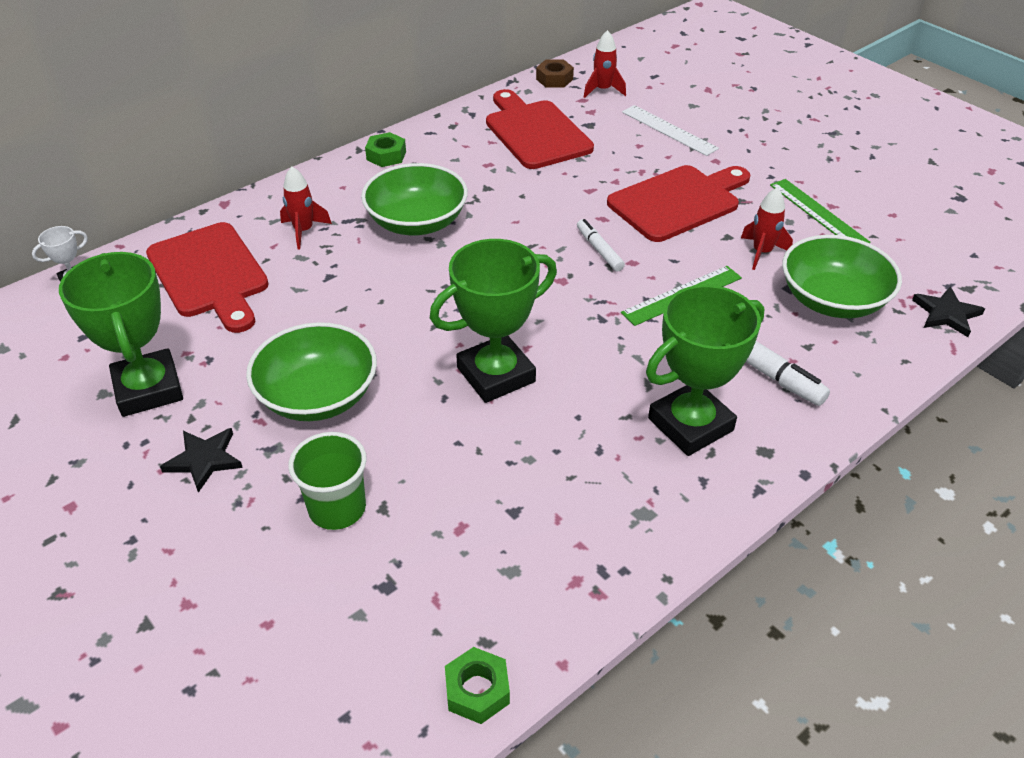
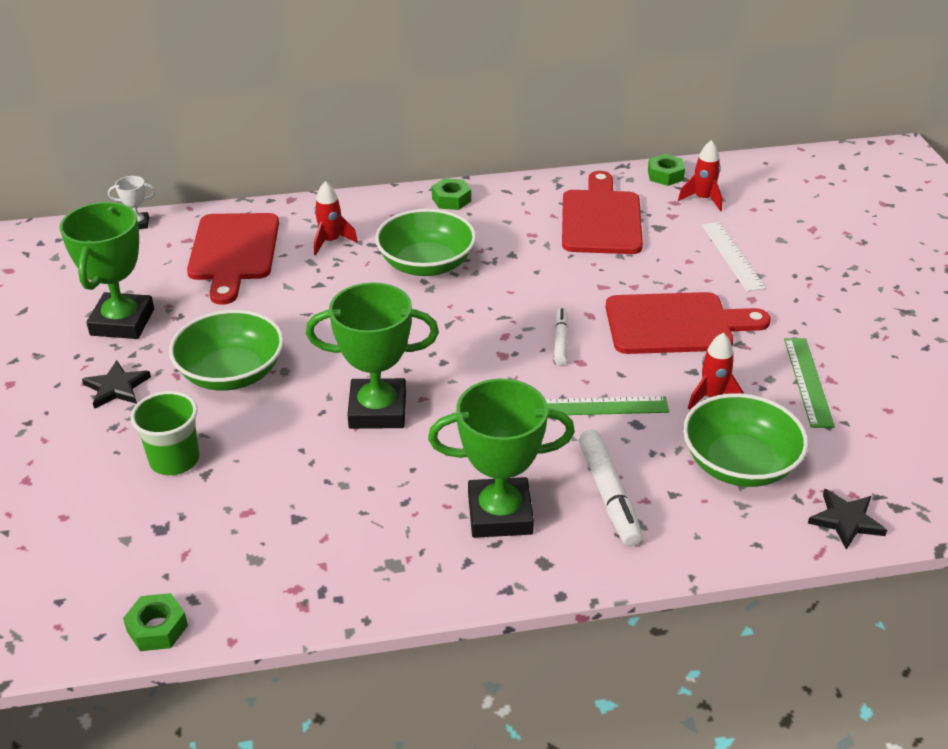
camera: 30 degrees right, 5 degrees down
(554, 79) = (665, 175): brown nut -> green nut

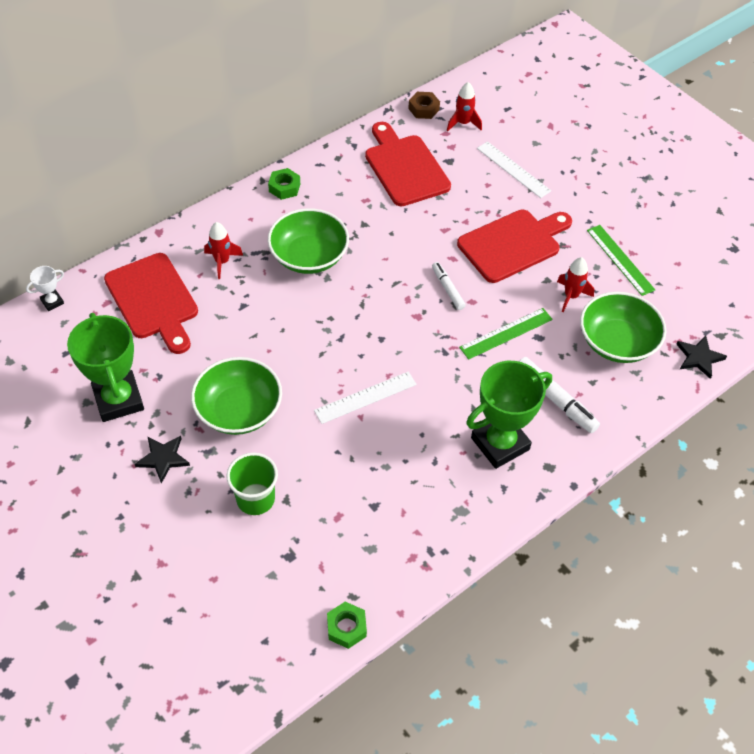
camera: 30 degrees left, 15 degrees up
(377, 410) = (365, 397): green trophy -> white ruler
(665, 175) = (423, 109): green nut -> brown nut

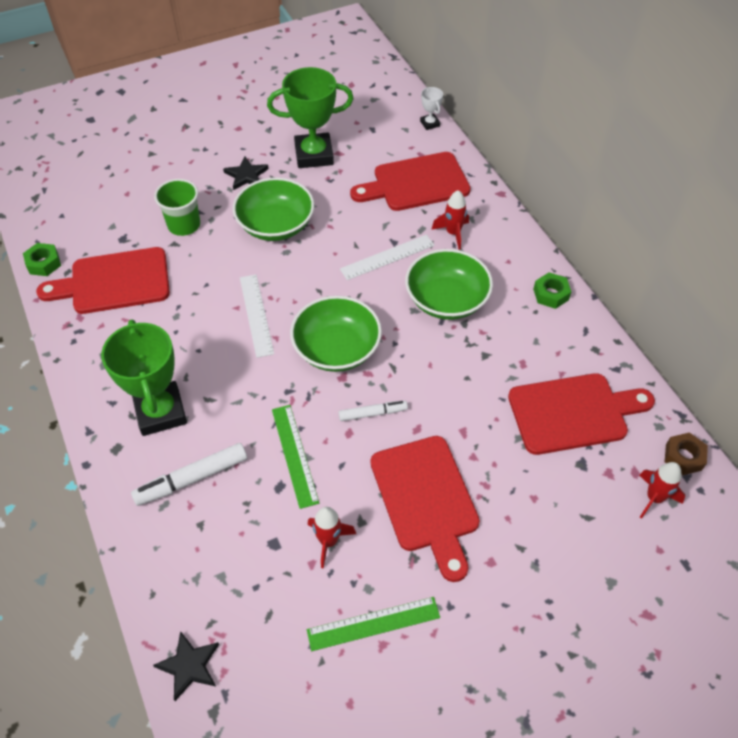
camera: 105 degrees right, 0 degrees up
(355, 541) = (114, 282): none -> red cutting board
(513, 169) = (559, 537): white ruler -> white ruler (387, 257)
(617, 342) = (245, 571): green bowl -> green bowl (336, 349)

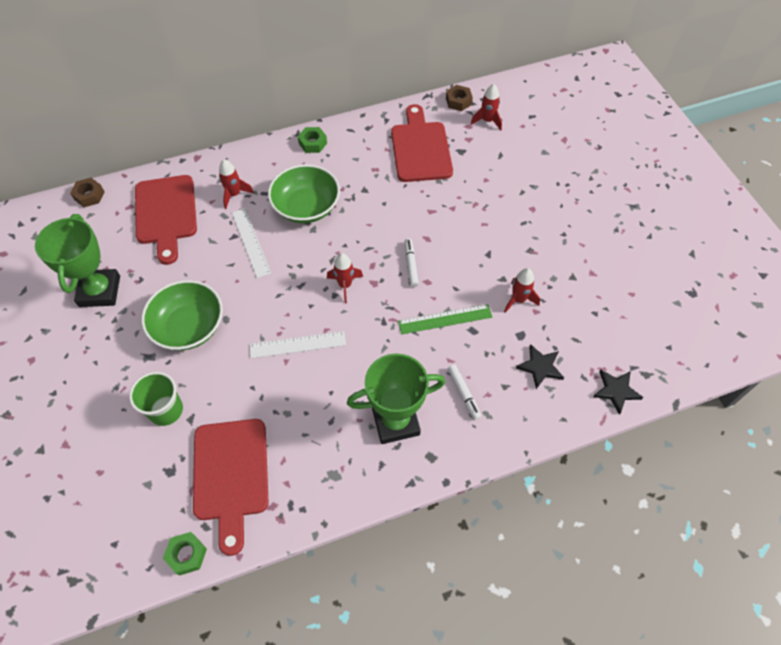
camera: 85 degrees left, 5 degrees up
(192, 479) = (463, 393): white marker -> white marker, size x0.62
(246, 175) = (110, 352): black star -> black star (540, 367)
(336, 349) = (345, 285): green bowl -> red rocket
(373, 623) = (578, 277): green ruler -> none
(426, 499) = (485, 239): red cutting board -> none
(430, 123) = (89, 195): white trophy -> brown nut

